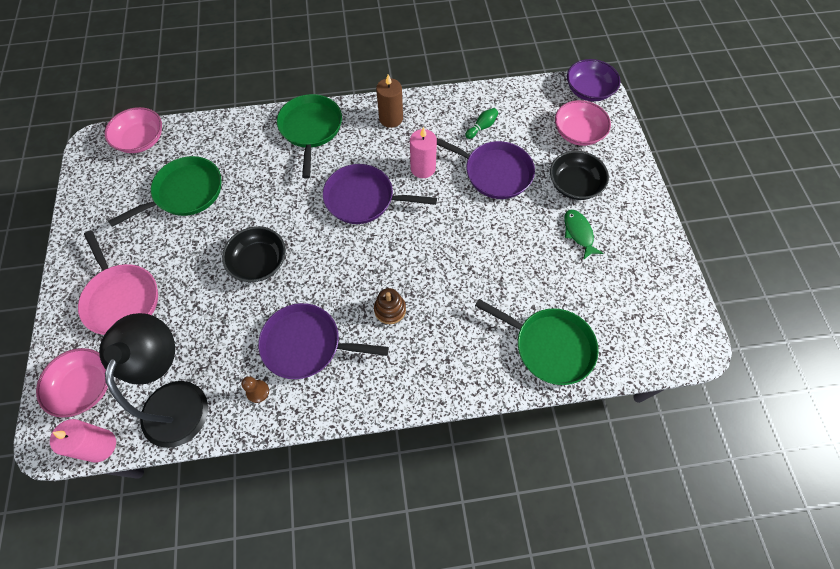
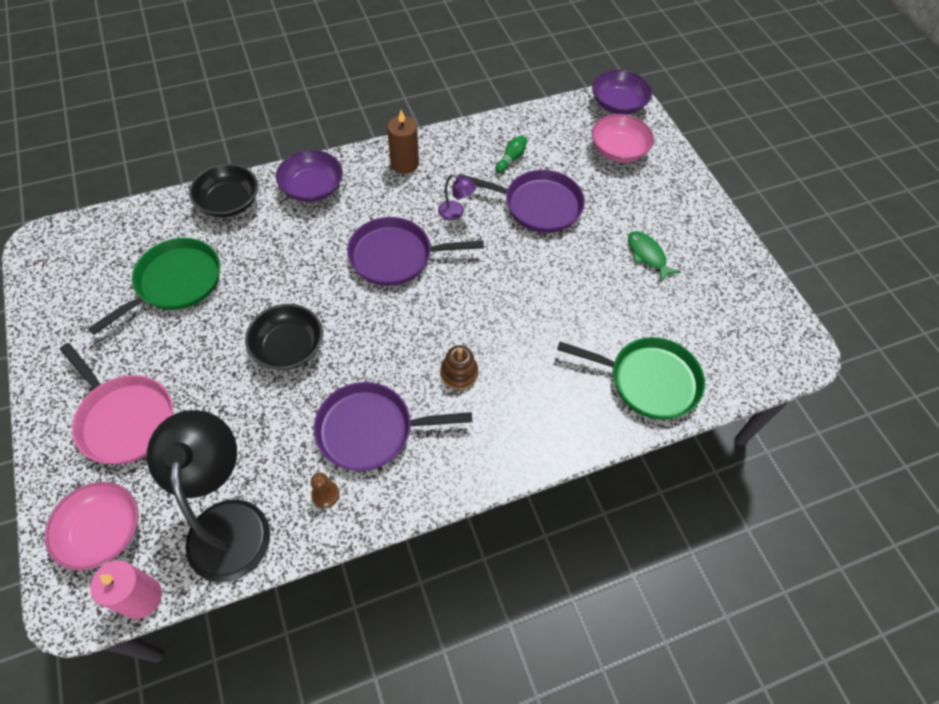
camera: 15 degrees left, 5 degrees down
(141, 140) = (102, 230): pink bowl -> none
(311, 129) = (312, 188): green pan -> purple bowl
(423, 168) = (456, 213): pink candle -> purple lamp
(574, 184) = (629, 205): black bowl -> black bowl (229, 202)

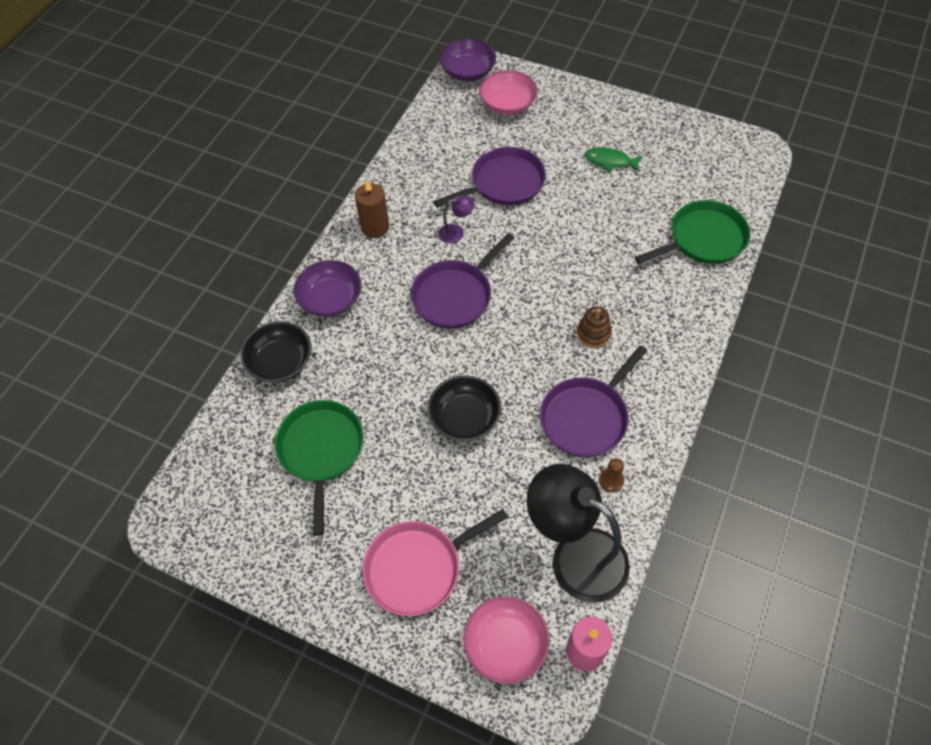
camera: 40 degrees left, 0 degrees up
(125, 419) = (417, 568): pink pan -> pink pan turned 150 degrees clockwise
(511, 159) = (445, 165): green bowling pin -> none

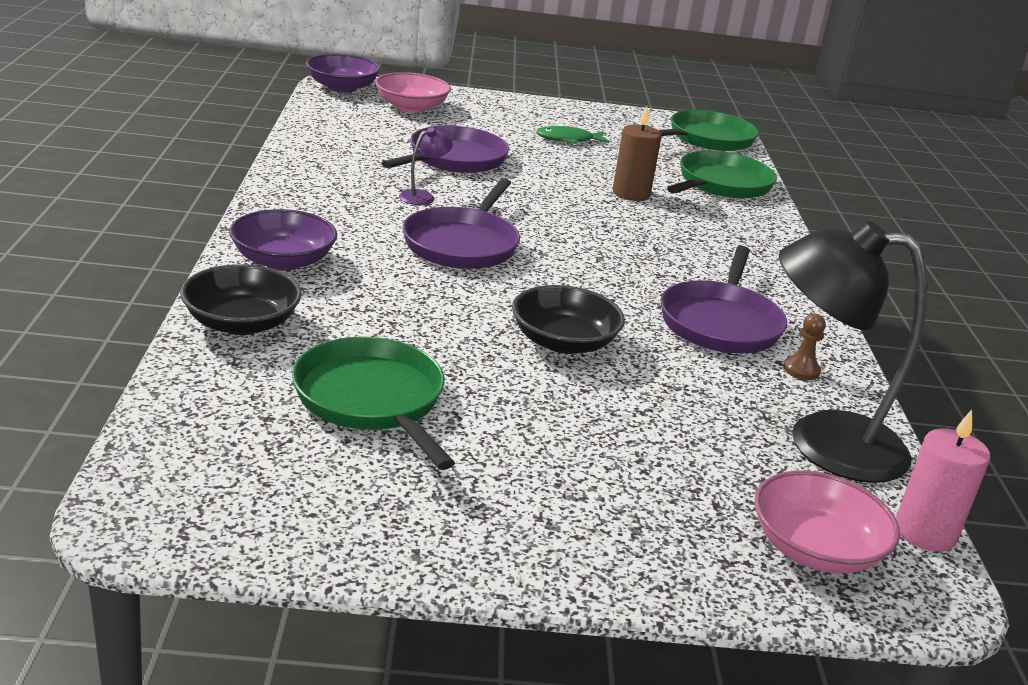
camera: 30 degrees left, 30 degrees down
(375, 227) = (306, 199): brown candle -> brown candle (631, 193)
(417, 568) = (619, 494): pink pan -> none
(593, 333) = (665, 258): brown stacking toy -> none
(735, 168) = (707, 138): none -> green pan

